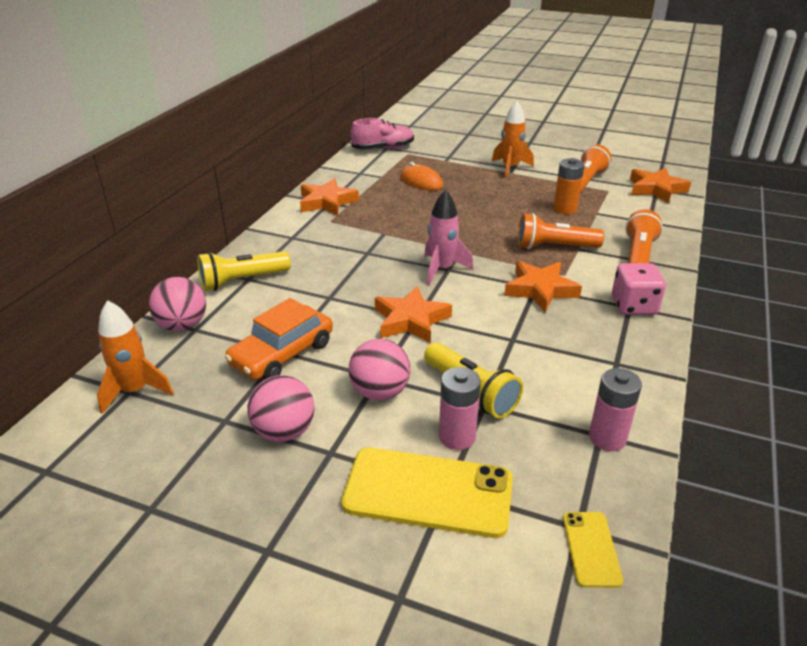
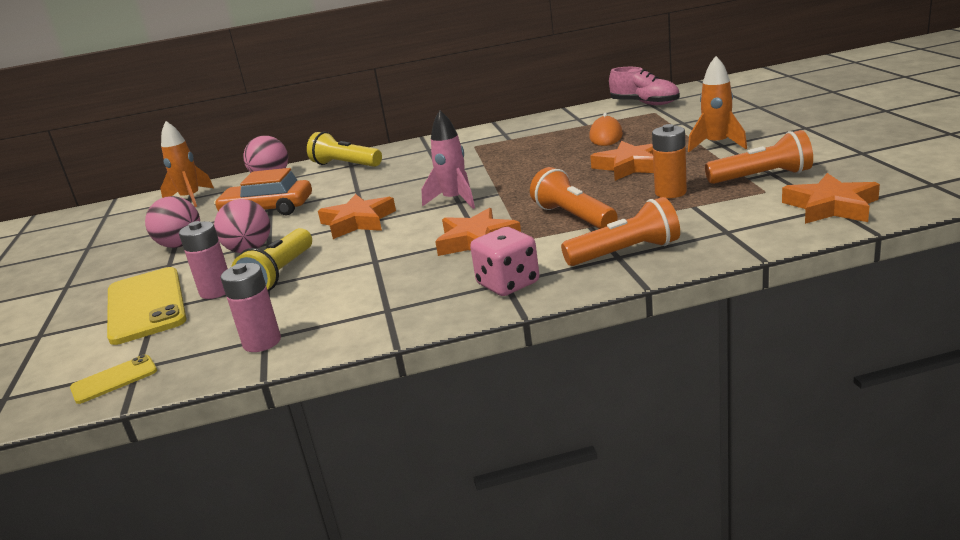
camera: 60 degrees right, 10 degrees down
(327, 202) = (503, 133): orange star -> orange star (630, 166)

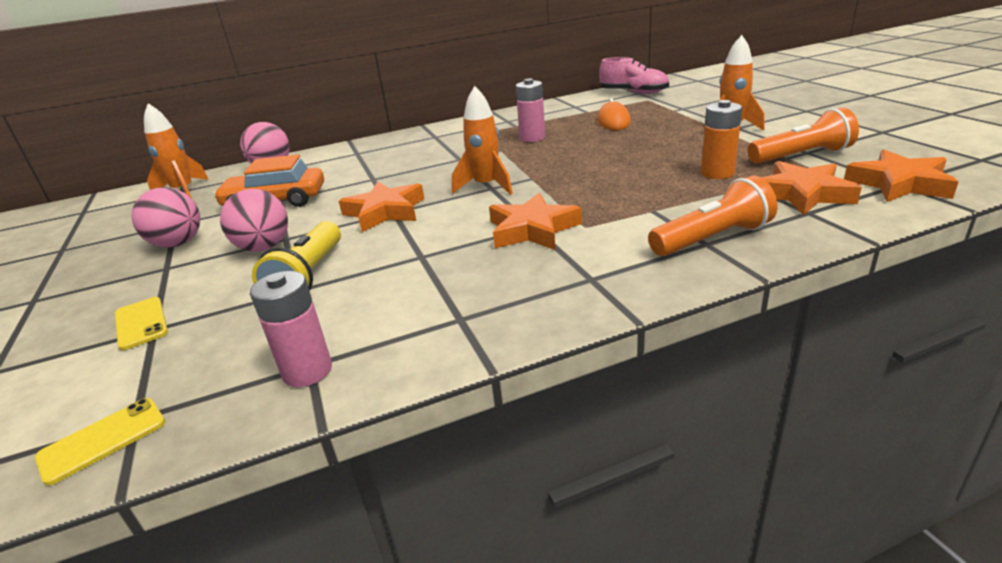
camera: 10 degrees left, 5 degrees up
(146, 305) = (141, 323): yellow phone -> yellow phone, size x0.49
(216, 291) = (232, 300): pink battery -> pink battery (532, 138)
(345, 165) = (351, 153): yellow flashlight -> none
(454, 200) = (486, 186): pink rocket -> orange rocket
(508, 284) = (596, 280): pink dice -> none
(573, 217) = (628, 201): orange flashlight -> none
(630, 166) = (657, 148): orange star -> orange star (803, 194)

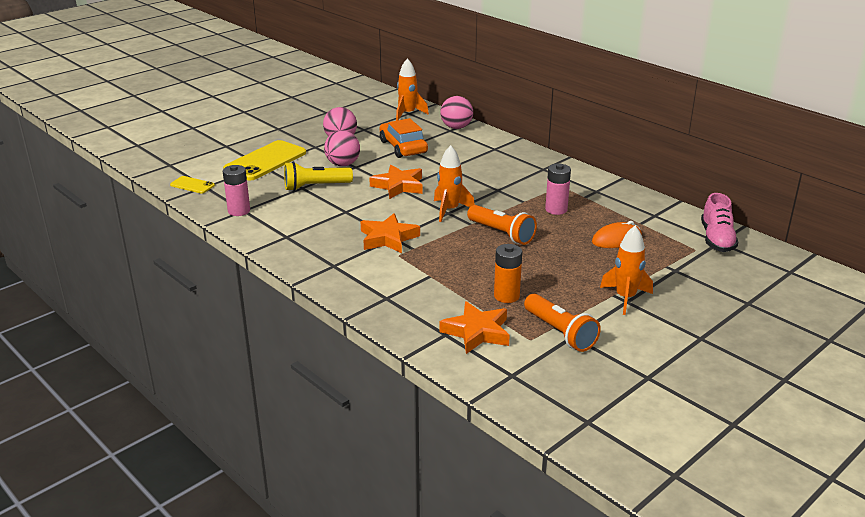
camera: 65 degrees right, 0 degrees up
(141, 323) = (265, 161): yellow phone -> yellow phone, size x2.05
(712, 239) = (393, 299): orange flashlight -> orange flashlight (502, 234)
(899, 184) = (512, 374): orange star -> none

